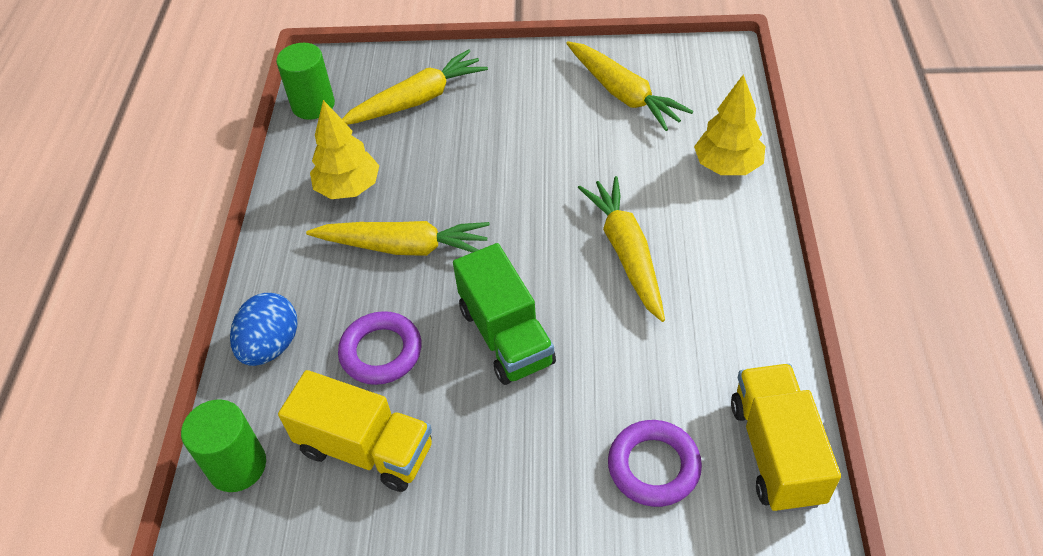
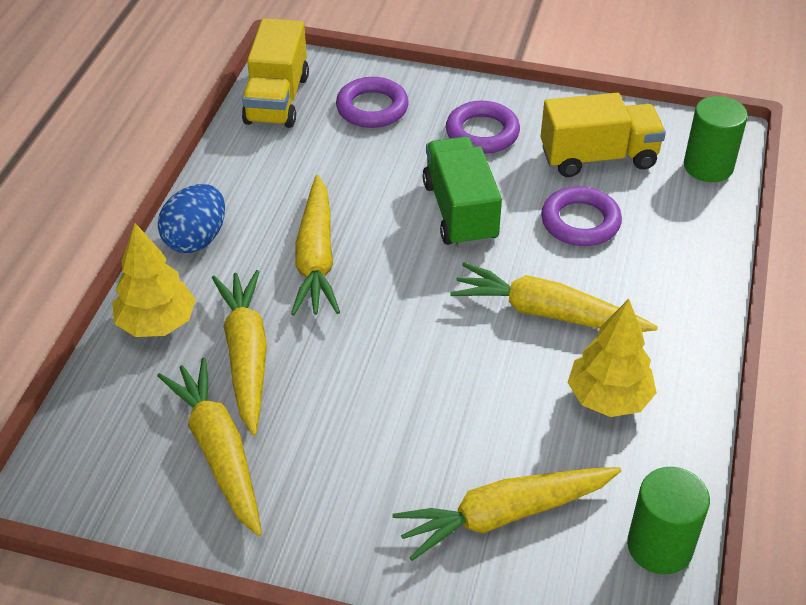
camera: 170 degrees left, 5 degrees down
(271, 346) = (689, 247): blue egg -> blue egg (196, 239)
(366, 449) = (598, 157): yellow truck -> yellow truck turned 135 degrees clockwise
(508, 456) = (482, 133): none -> purple ring
(640, 157) = (246, 356): none -> yellow carrot

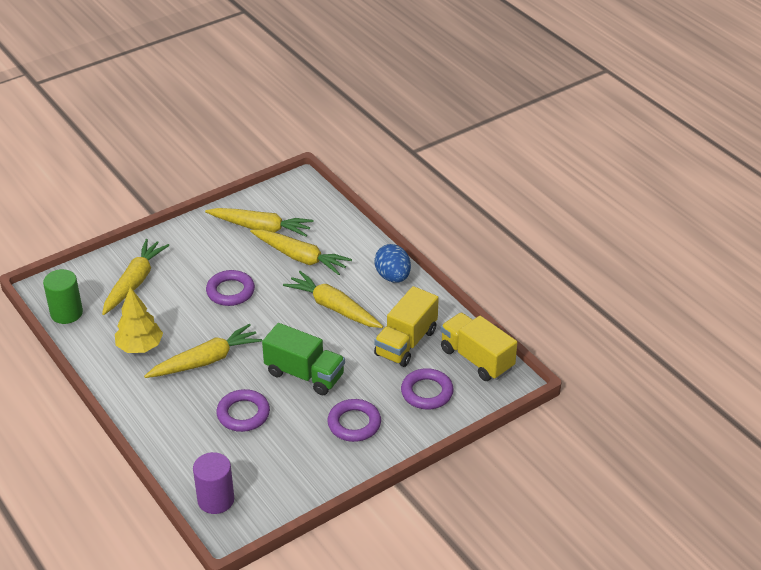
camera: 130 degrees right, 5 degrees down
(157, 323) = (351, 242): yellow tree -> none
(398, 382) = (230, 291): none -> purple ring
(598, 157) = (278, 457): yellow truck -> yellow truck (406, 343)
(708, 166) = (216, 500): green cylinder -> purple cylinder

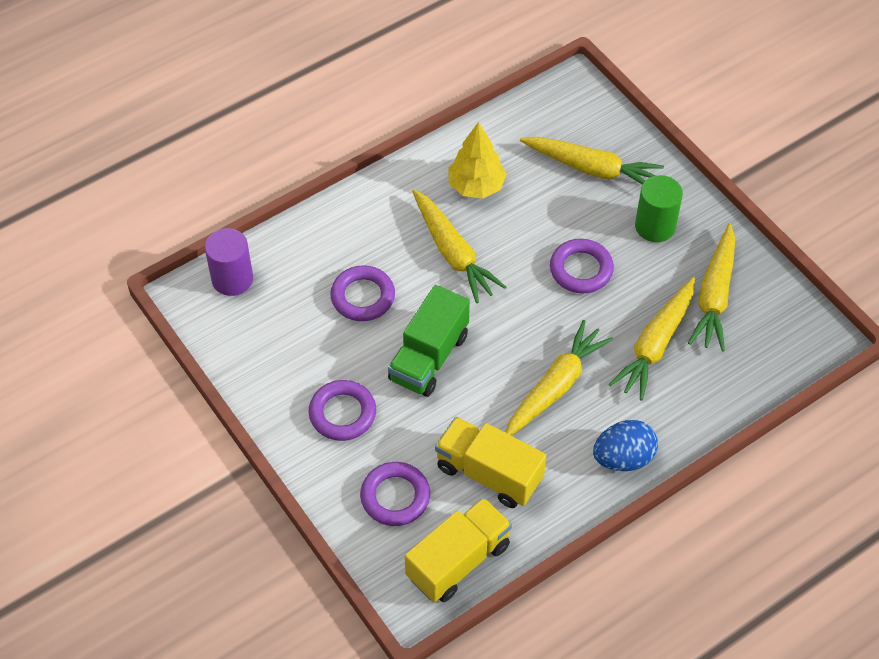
camera: 90 degrees right, 15 degrees up
(66, 313) = (533, 110): green cylinder -> green cylinder (655, 226)

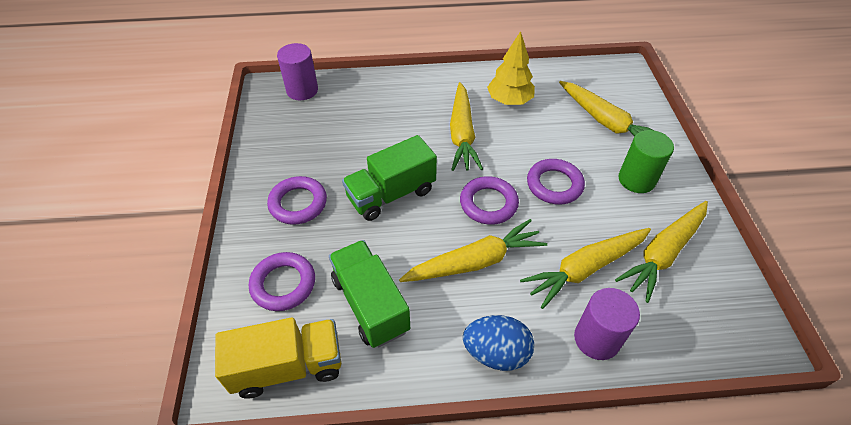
camera: 30 degrees right, 5 degrees down
(363, 297) = (376, 135): purple ring -> purple ring (488, 203)
(489, 473) = (370, 304): yellow truck -> green truck
(697, 404) = (596, 339): none -> purple cylinder

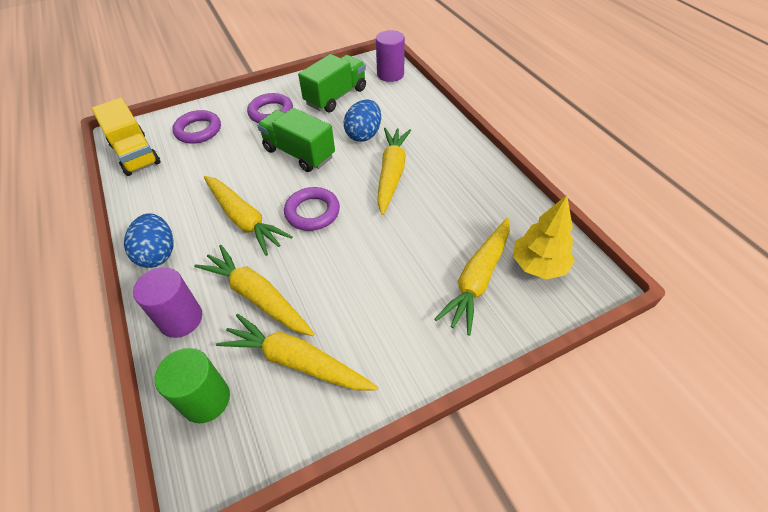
camera: 70 degrees right, 0 degrees up
(370, 304) = (190, 174): green truck -> green truck (336, 96)
(392, 137) = (364, 134): none -> blue egg
(462, 134) = (391, 174): yellow carrot -> yellow carrot turned 120 degrees clockwise
(509, 101) = (460, 193): yellow tree -> yellow tree (538, 265)
(554, 185) = (357, 253): purple ring -> none
(636, 180) = (397, 322): green cylinder -> green cylinder (206, 399)

